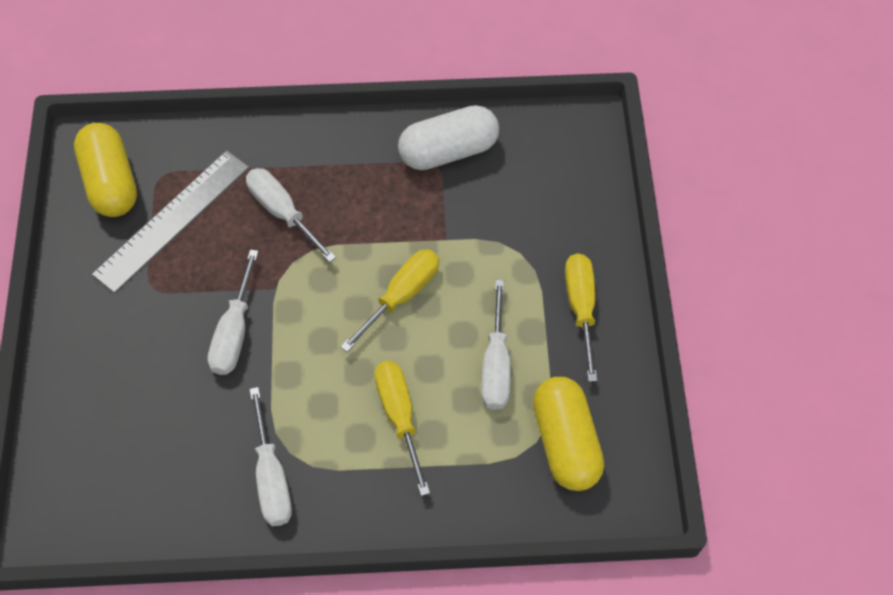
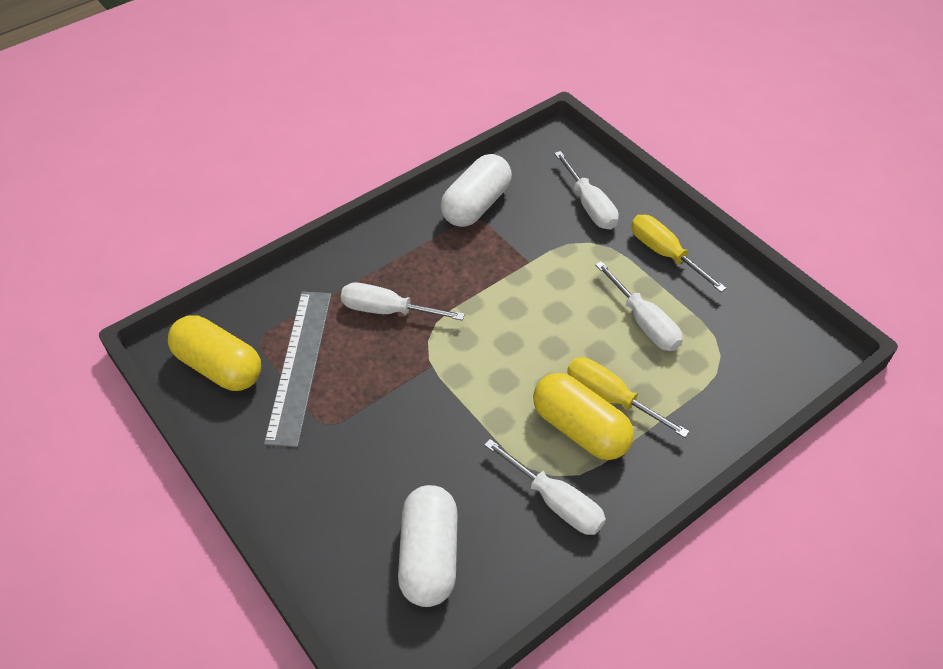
camera: 35 degrees left, 10 degrees down
(137, 453) = (429, 556): none -> white capsule
(234, 331) = (427, 415): white screwdriver -> white screwdriver (589, 205)
(401, 296) = (533, 317): yellow screwdriver -> none
(565, 442) = (739, 343): yellow capsule -> yellow capsule (580, 429)

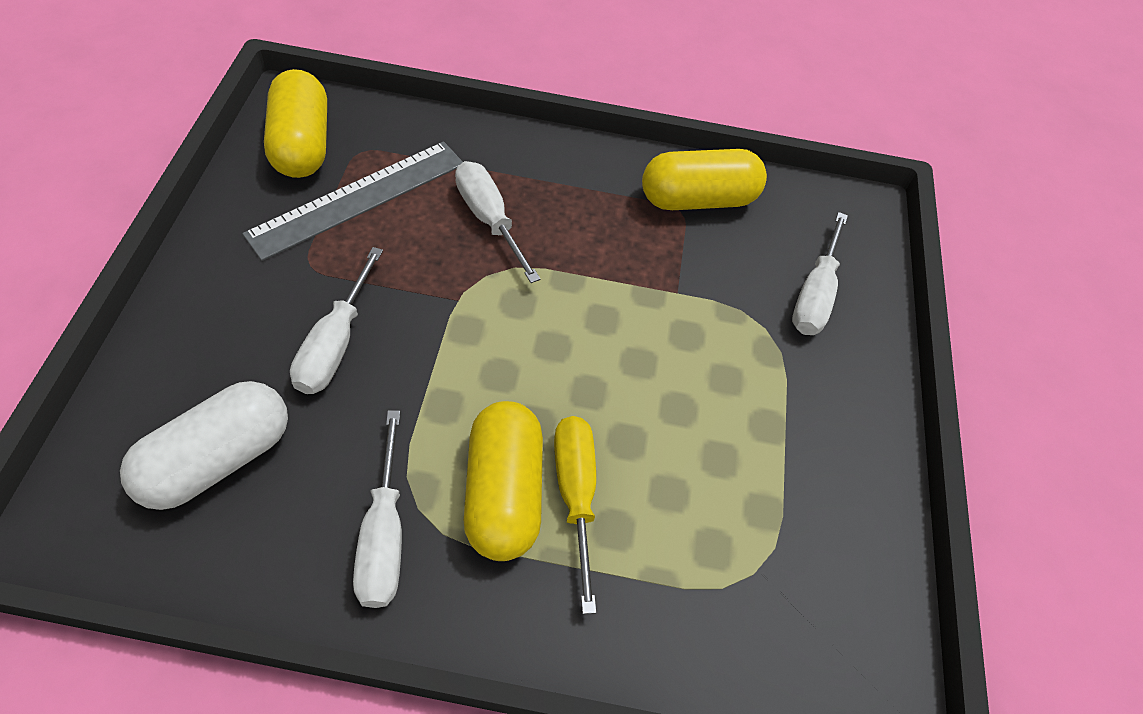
camera: 40 degrees right, 5 degrees up
(476, 205) = (698, 199): white capsule -> yellow capsule
(643, 322) = (715, 456): white screwdriver -> white screwdriver (336, 343)
(665, 254) = (834, 412): yellow screwdriver -> none

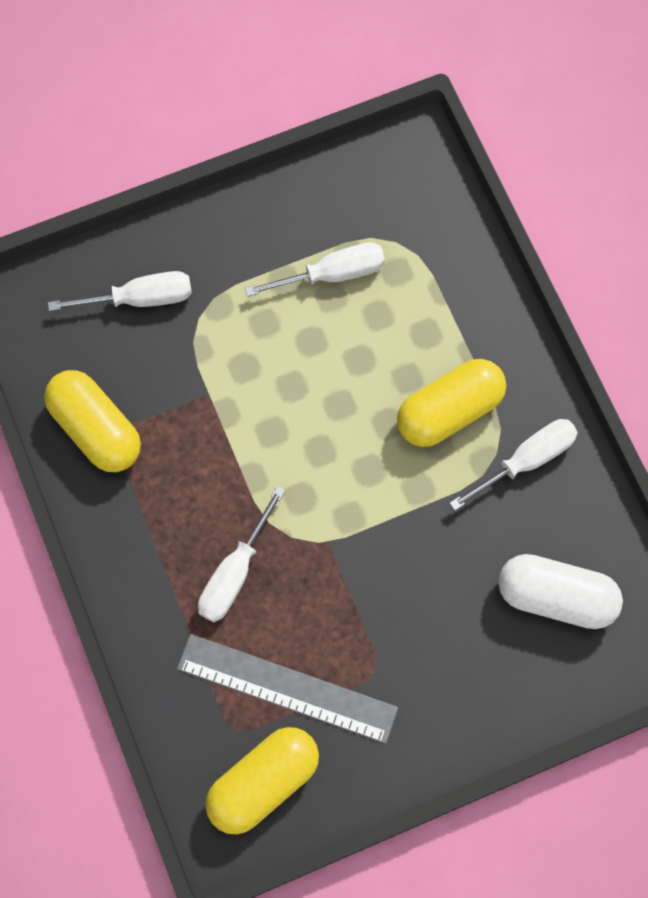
camera: 115 degrees left, 15 degrees up
(336, 343) = (424, 595): white screwdriver -> white screwdriver (331, 274)
(575, 495) = (420, 368): yellow screwdriver -> none

